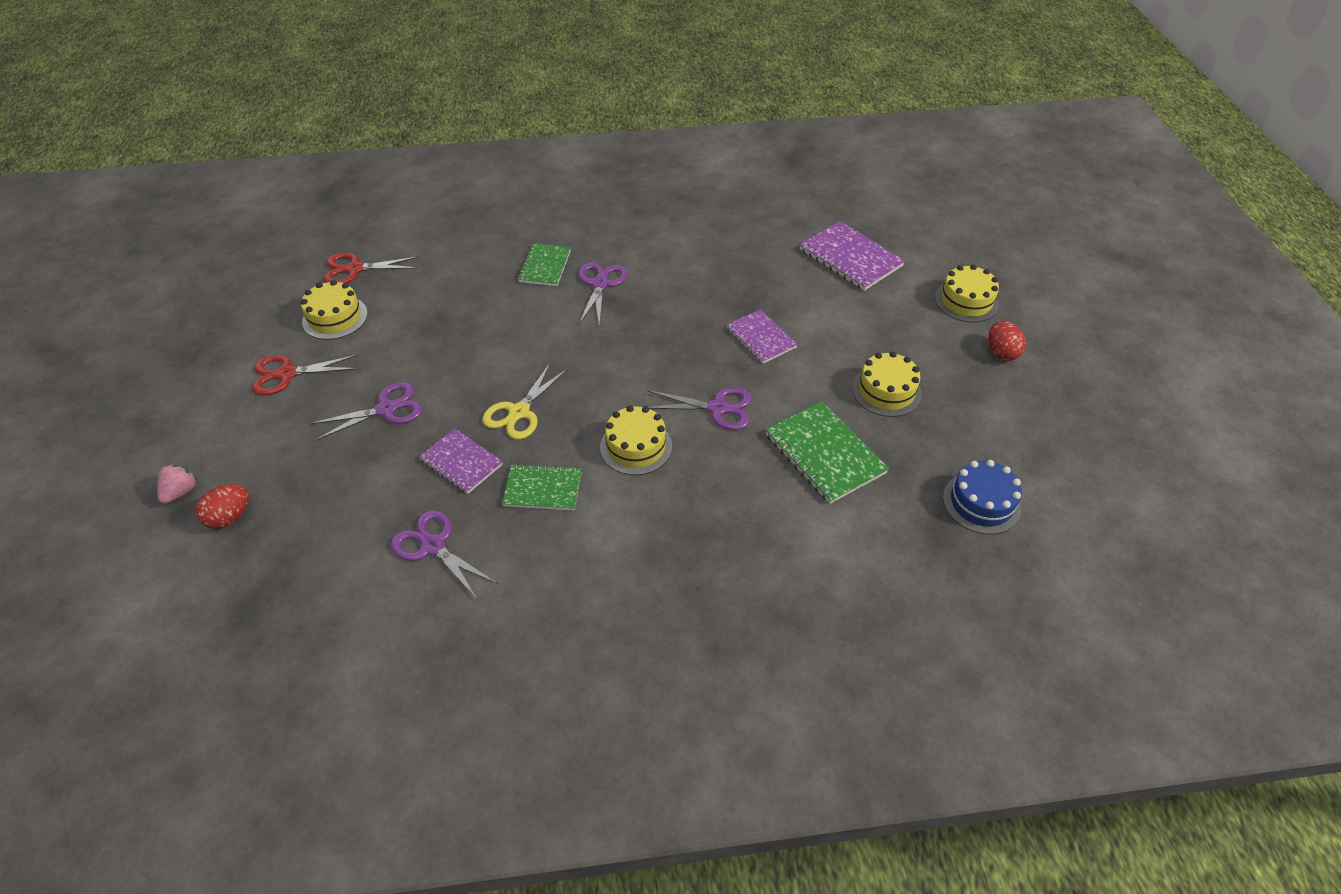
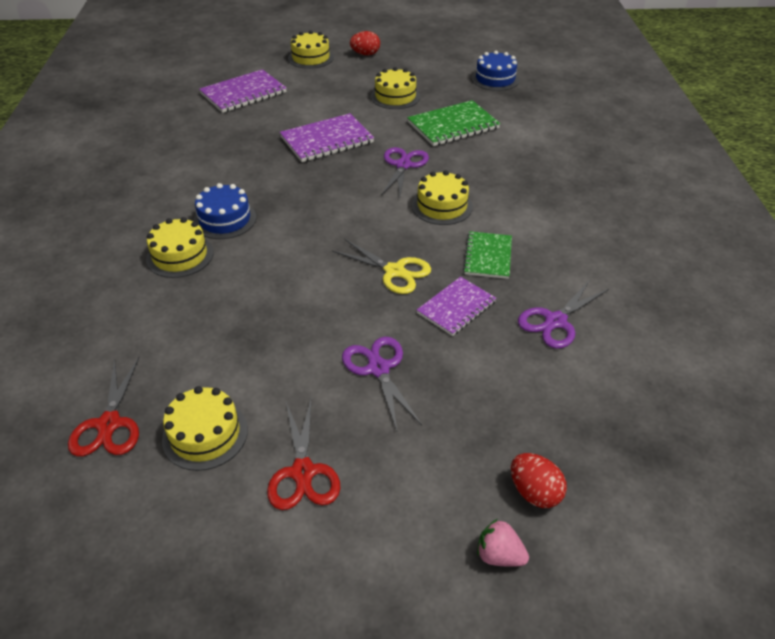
camera: 85 degrees left, 5 degrees down
(545, 266) = (180, 255): green notebook -> yellow cake
(600, 284) = (225, 219): purple scissors -> blue cake
(761, 338) = (327, 140): purple notebook -> purple notebook, size x1.52

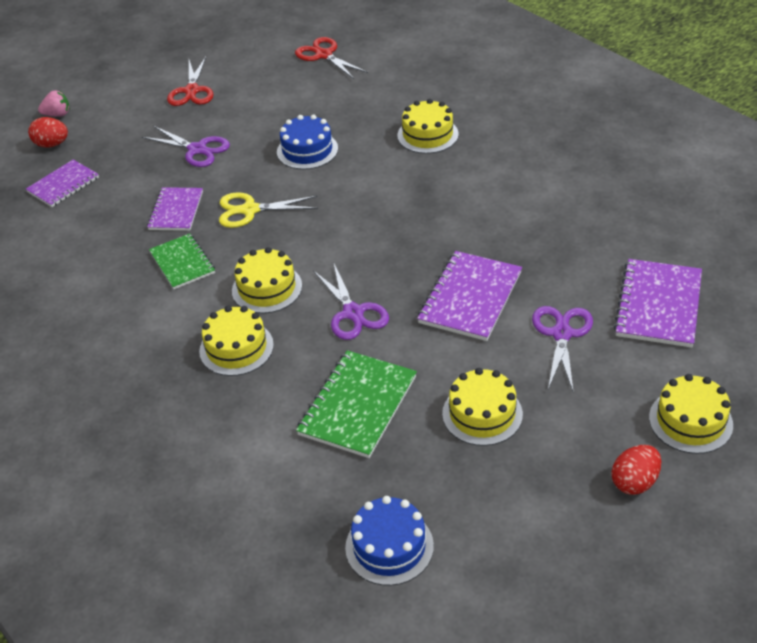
camera: 145 degrees right, 0 degrees up
(205, 434) = (265, 77): yellow cake -> yellow cake (236, 348)
(225, 219) = (438, 173): blue cake -> blue cake (307, 150)
(303, 472) = (192, 91): red scissors -> red scissors turned 135 degrees counterclockwise
(550, 410) = (63, 185): none -> purple notebook
(555, 321) = (90, 240): purple scissors -> purple scissors (562, 334)

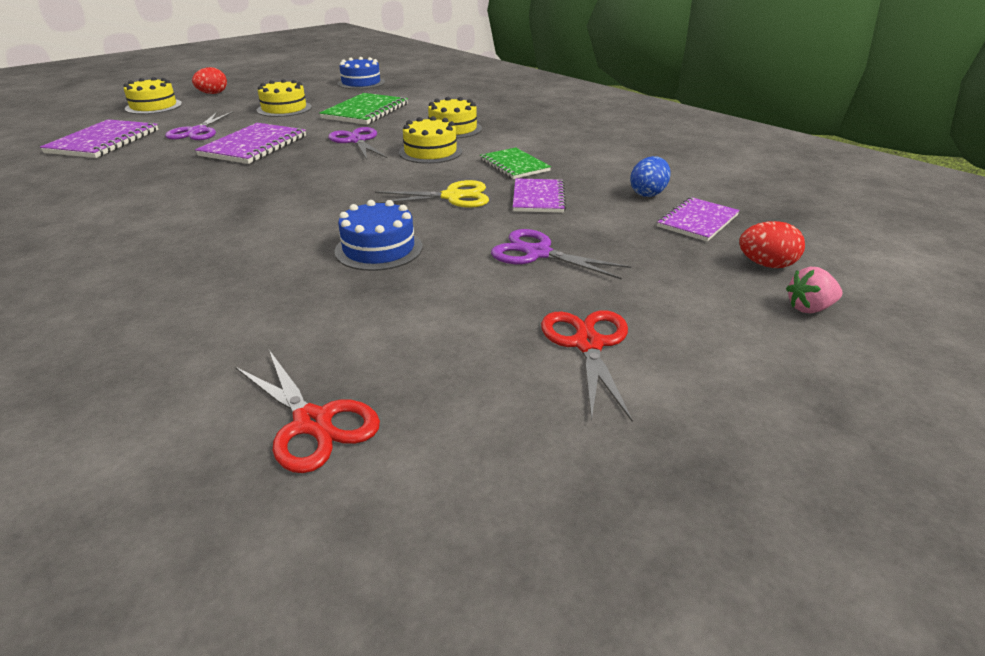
camera: 175 degrees right, 10 degrees down
(78, 219) = (648, 193): none -> blue egg
(427, 135) = (198, 262): yellow cake -> none

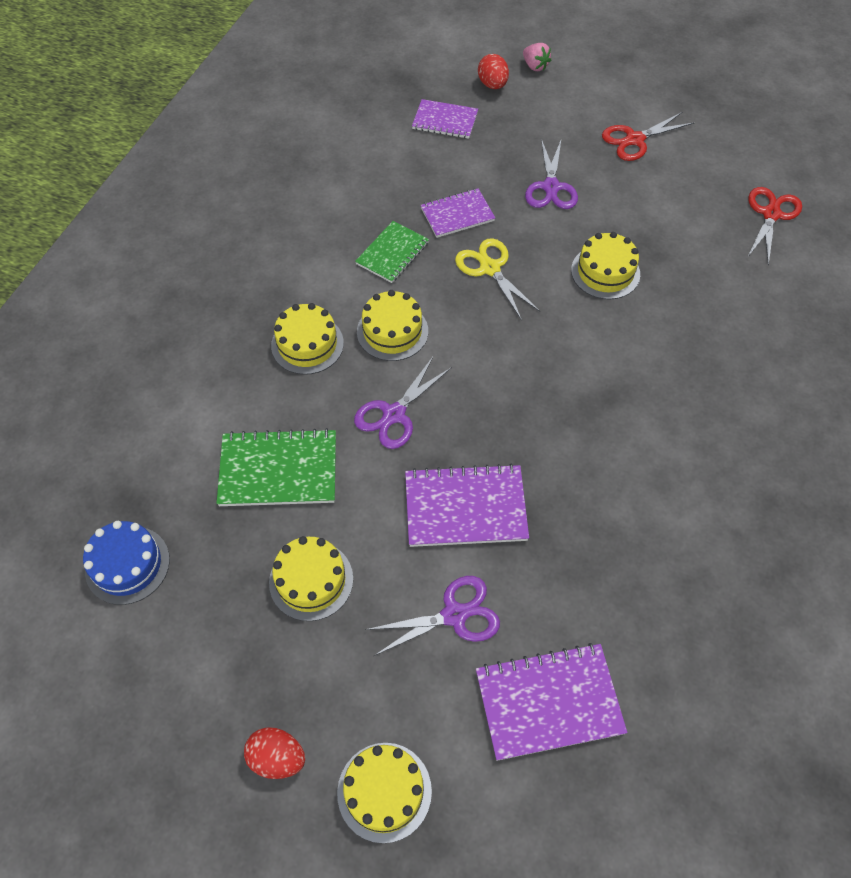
camera: 115 degrees left, 25 degrees up
(378, 249) = (605, 272): blue cake -> yellow cake
(648, 193) = (408, 154): blue egg -> none

